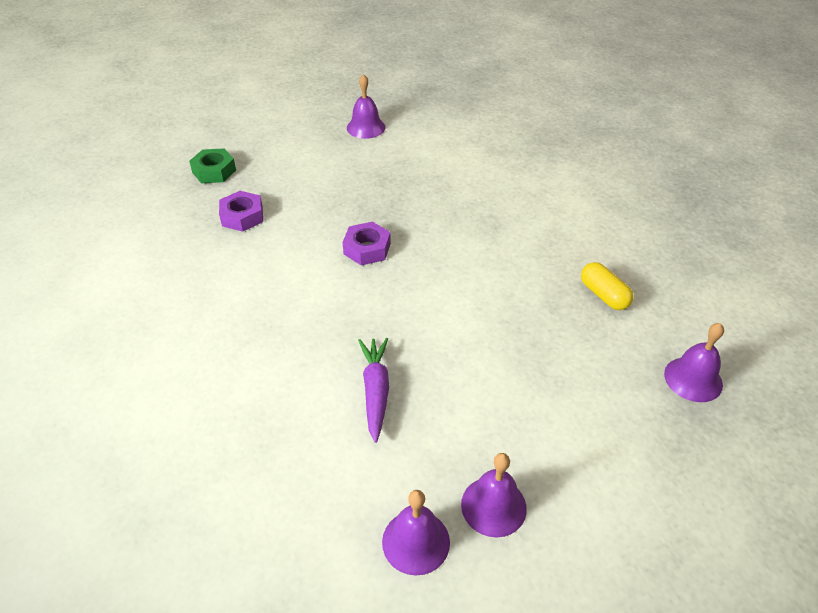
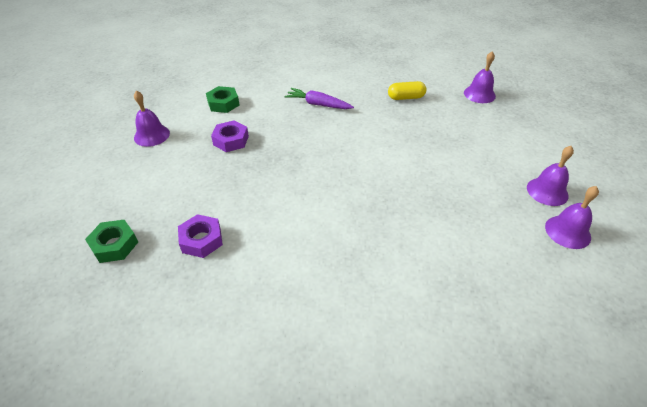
camera: 65 degrees left, 0 degrees up
(367, 249) = (299, 177): purple nut -> purple nut (231, 140)
(375, 391) = (443, 214): purple carrot -> purple carrot (318, 104)
(454, 149) = (223, 103): none -> green nut

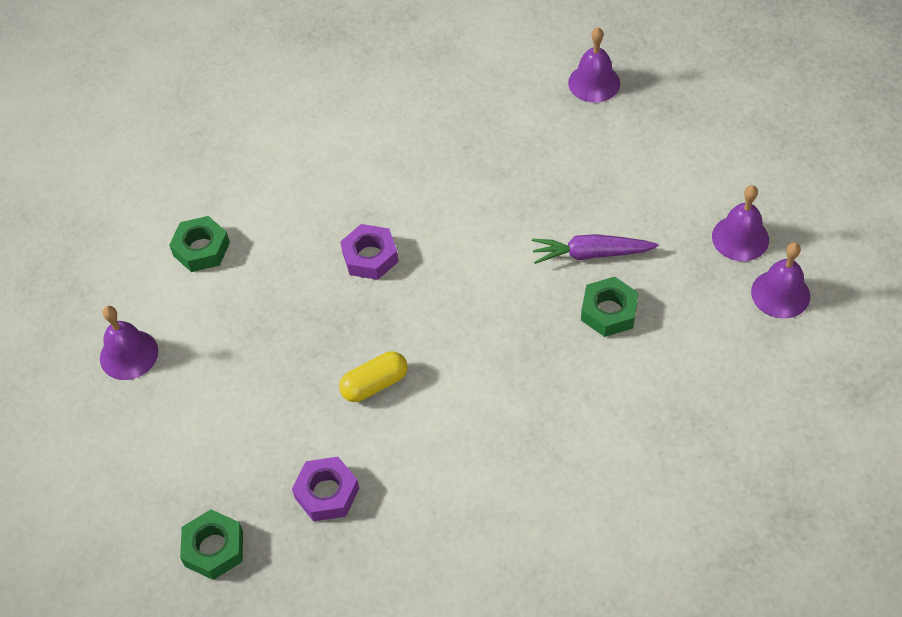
camera: 20 degrees left, 10 degrees up
(231, 140) = (261, 316): purple nut -> purple nut (370, 257)
(318, 104) = (356, 195): purple carrot -> purple carrot (591, 254)
(406, 97) = (485, 130): yellow capsule -> yellow capsule (374, 384)
(439, 203) = (609, 312): none -> green nut

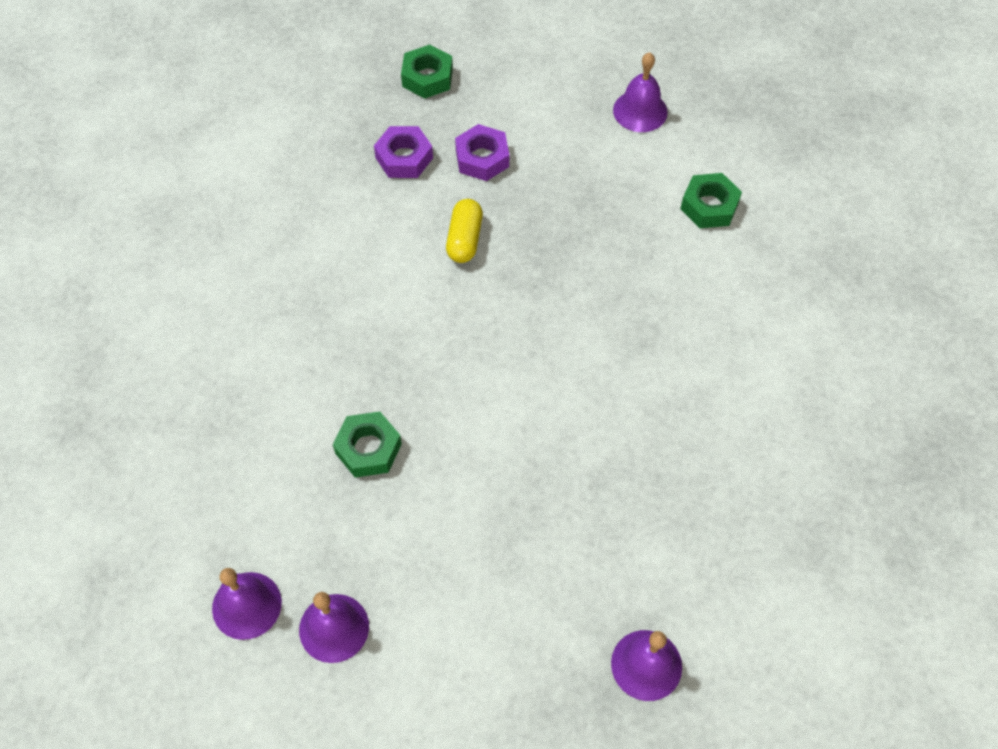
camera: 125 degrees right, 5 degrees up
(370, 257) = (593, 314): purple nut -> purple nut (482, 158)
(591, 254) = (438, 483): purple carrot -> none

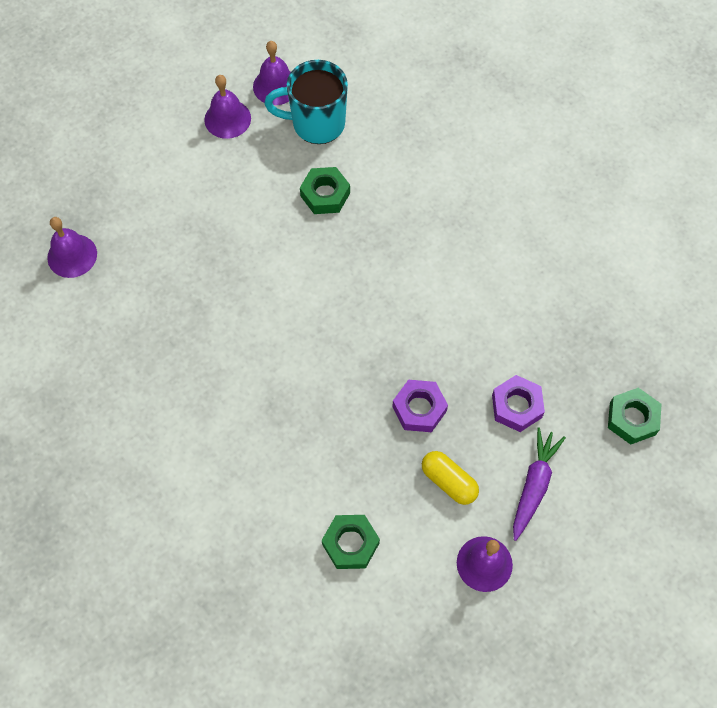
camera: 125 degrees right, 5 degrees up
(275, 520) = (316, 123): none -> turquoise mug
(404, 157) = (555, 351): purple nut -> purple nut (419, 409)
(464, 239) = (447, 346): yellow capsule -> yellow capsule (449, 481)
(545, 112) = (534, 485): none -> purple carrot

